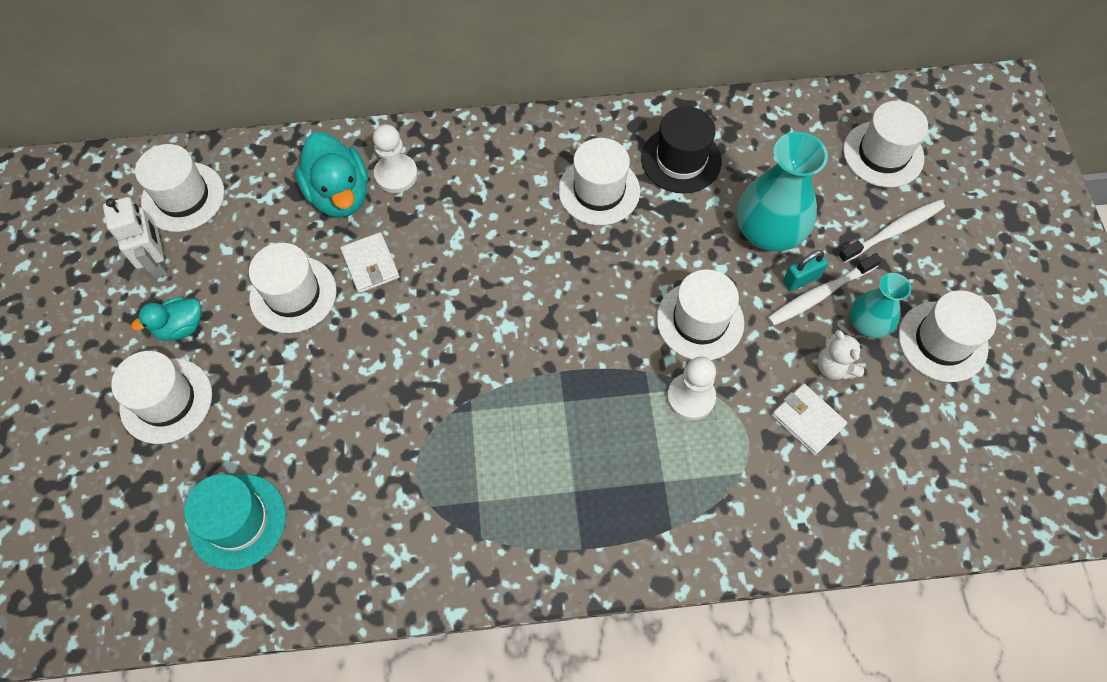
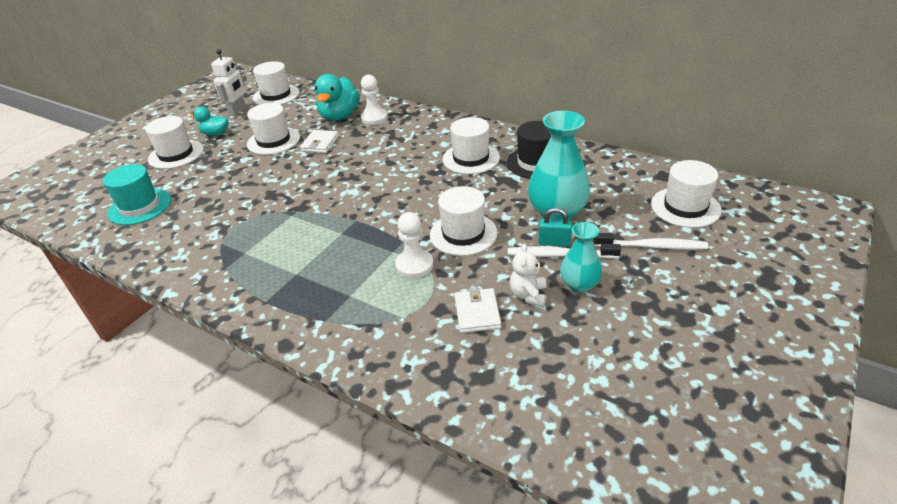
camera: 40 degrees right, 25 degrees down
(942, 341) = (631, 320): white hat -> none

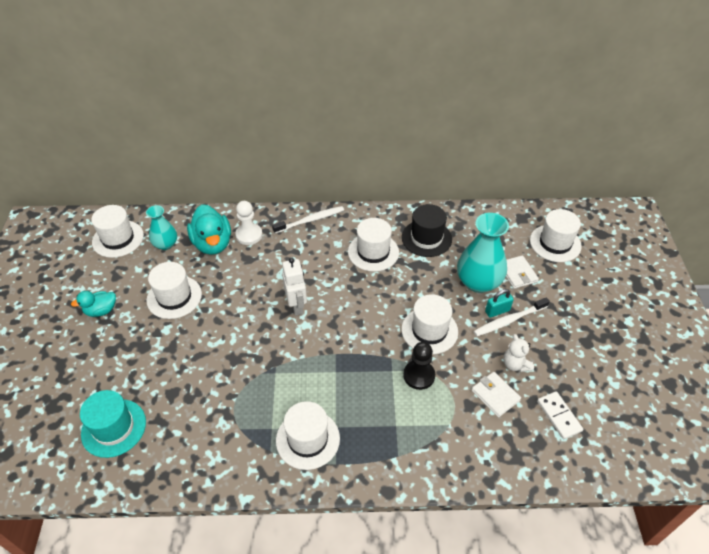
camera: 35 degrees left, 10 degrees up
(176, 154) = (83, 352): white hat -> white hat (308, 439)
(238, 111) = (95, 273): white robot -> white robot (297, 306)
(320, 143) = (225, 283): white wallet -> white wallet (517, 273)
(414, 265) = (419, 375): white pawn -> black pawn
(533, 362) = (559, 416): none -> white domino
(579, 284) = (539, 340): turquoise vase -> turquoise vase (166, 244)
(651, 246) = (559, 287): white toothbrush -> white toothbrush (310, 220)

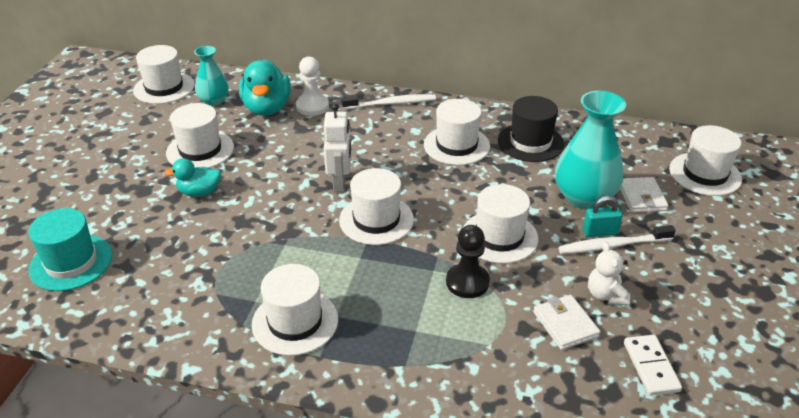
camera: 15 degrees right, 10 degrees down
(101, 310) = (113, 149): turquoise duck -> turquoise duck (199, 192)
(336, 335) = (376, 220): none -> white hat

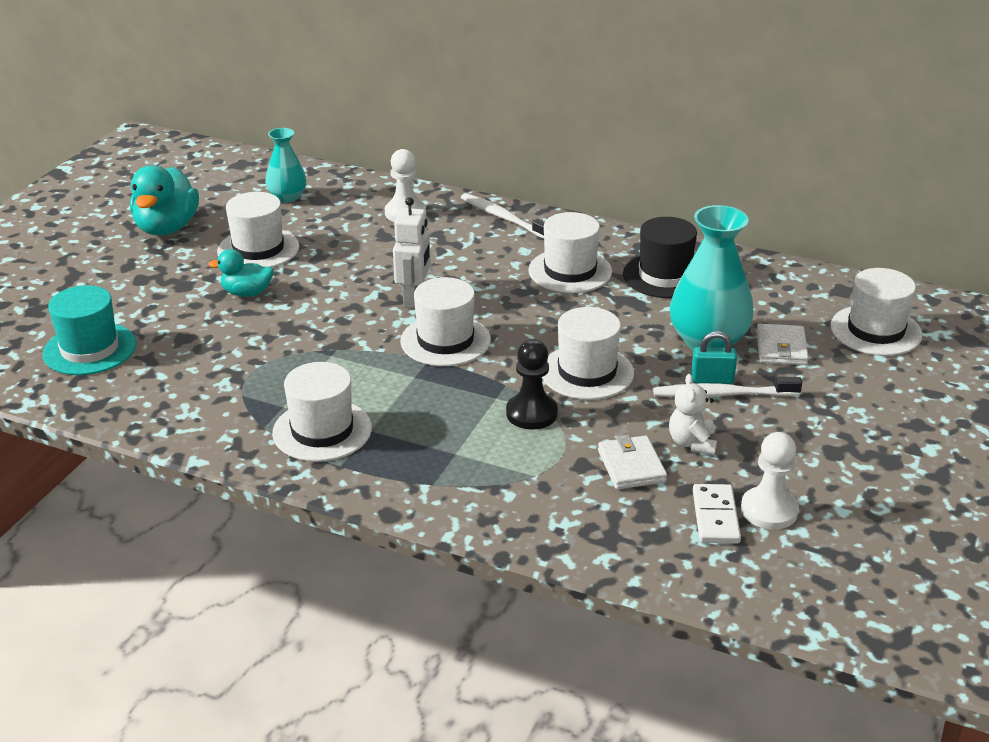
camera: 10 degrees right, 5 degrees down
(164, 88) = (231, 178): white hat -> none
(267, 108) = (349, 210): turquoise duck -> turquoise duck (167, 228)
(391, 103) = (504, 218): white toothbrush -> white toothbrush turned 135 degrees counterclockwise
(691, 354) = (769, 510): none -> white pawn

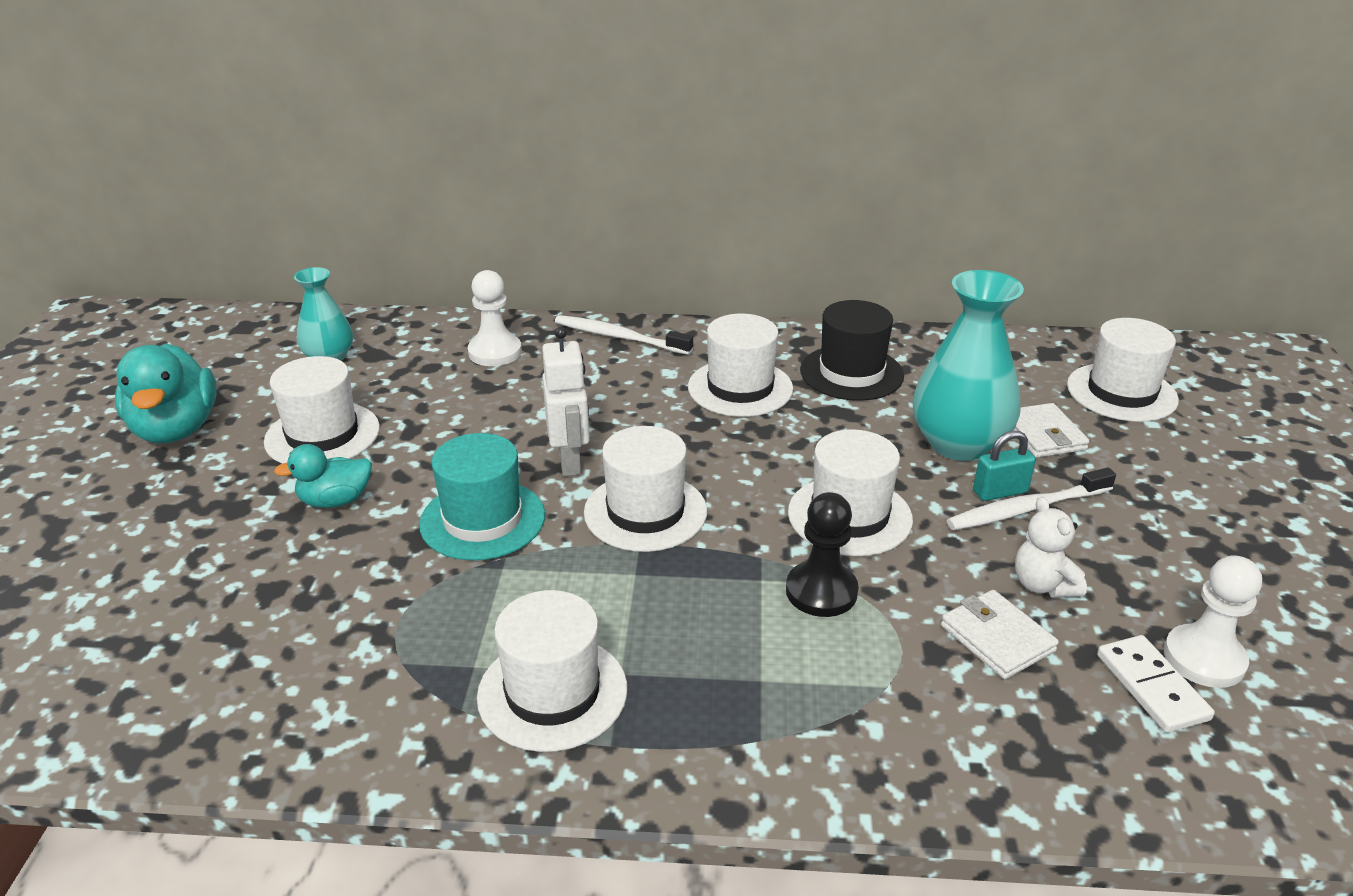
camera: 20 degrees left, 0 degrees up
(90, 349) = (125, 642): turquoise hat -> turquoise hat (482, 520)

